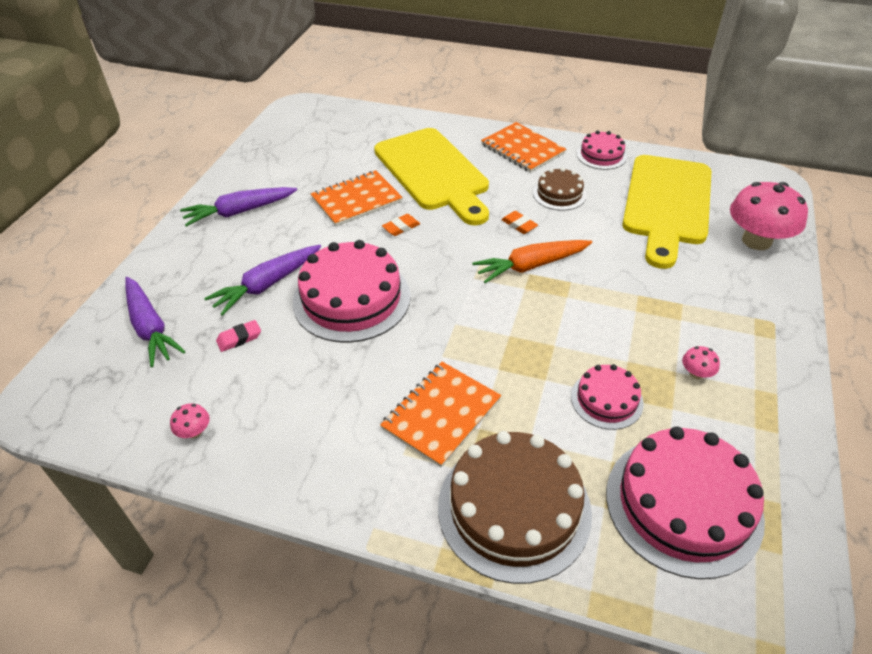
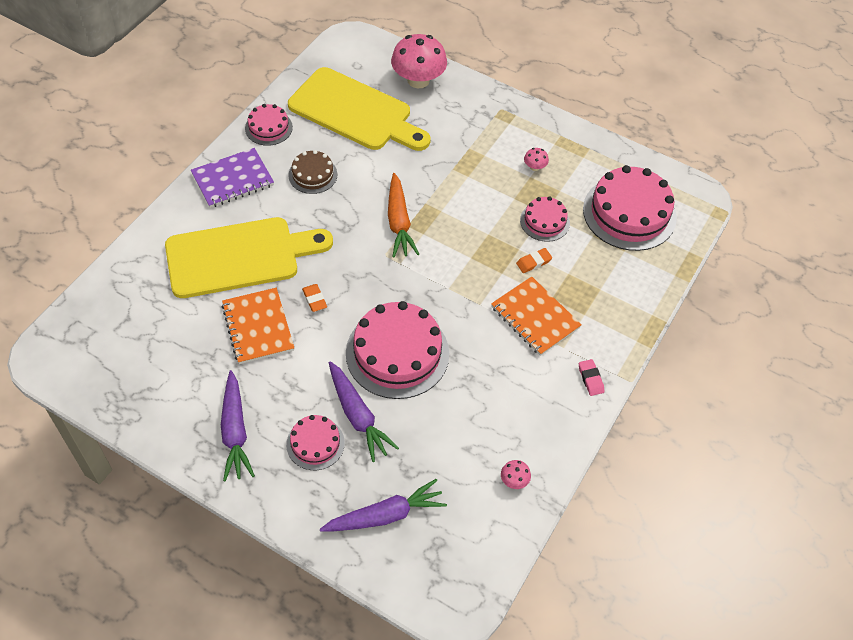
camera: 80 degrees left, 10 degrees up
(231, 262) = (315, 443): none -> pink cake
(239, 338) = (420, 443): pink eraser -> pink eraser (590, 379)
(514, 508) = (617, 296): brown cake -> none
(519, 225) = (344, 215): orange eraser -> orange eraser (533, 262)
(522, 149) = (233, 180): orange notebook -> purple notebook

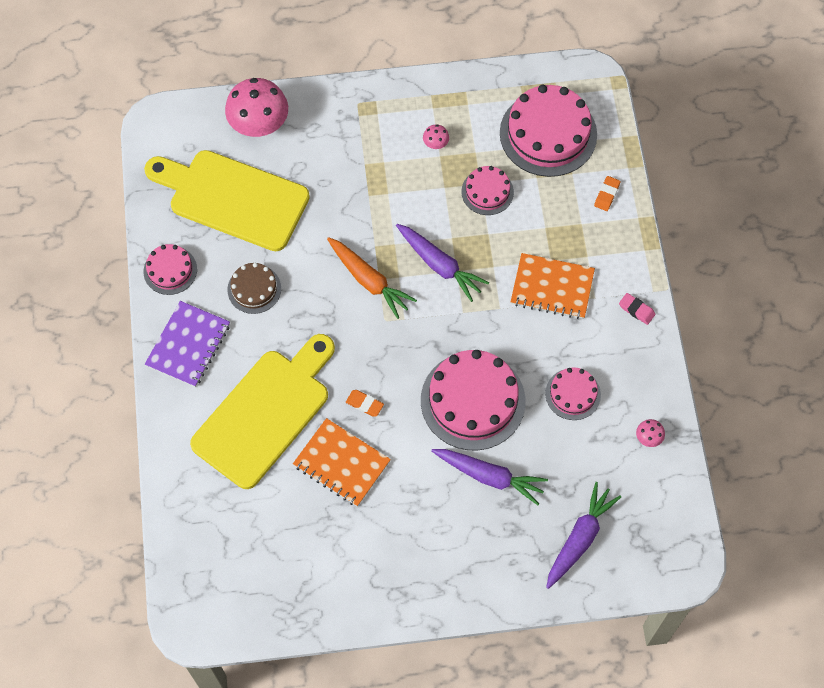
camera: 35 degrees left, 10 degrees up
(235, 431) = (407, 563): purple carrot -> purple carrot (439, 265)
(315, 443) = (478, 524): pink cake -> pink cake (573, 394)
(355, 112) = (233, 198): yellow cutting board -> yellow cutting board turned 150 degrees counterclockwise
(533, 262) = (510, 237): orange eraser -> orange eraser (607, 195)

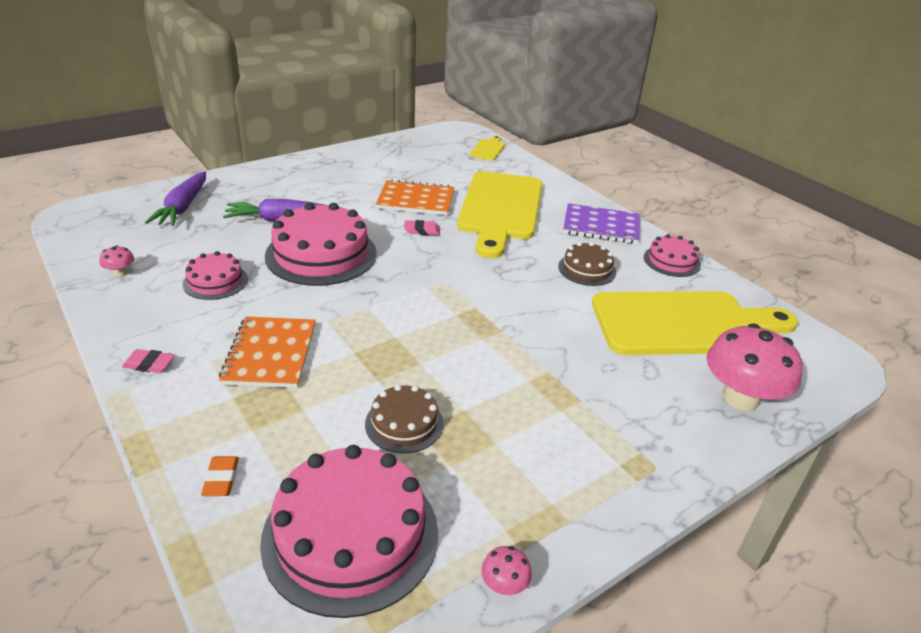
camera: 150 degrees right, 30 degrees down
(188, 345) = (601, 226): purple notebook -> purple notebook turned 75 degrees counterclockwise
(190, 554) = (488, 149): none -> yellow cutting board
(364, 404) = (422, 230): orange eraser -> pink eraser
(369, 281) = (484, 303): orange carrot -> none
(435, 143) = (512, 456): pink mushroom -> pink mushroom (504, 585)
(439, 265) = (418, 335): purple carrot -> none
(487, 192) = (404, 423): pink cake -> brown cake
(552, 288) = (270, 354): orange notebook -> orange notebook turned 75 degrees counterclockwise

